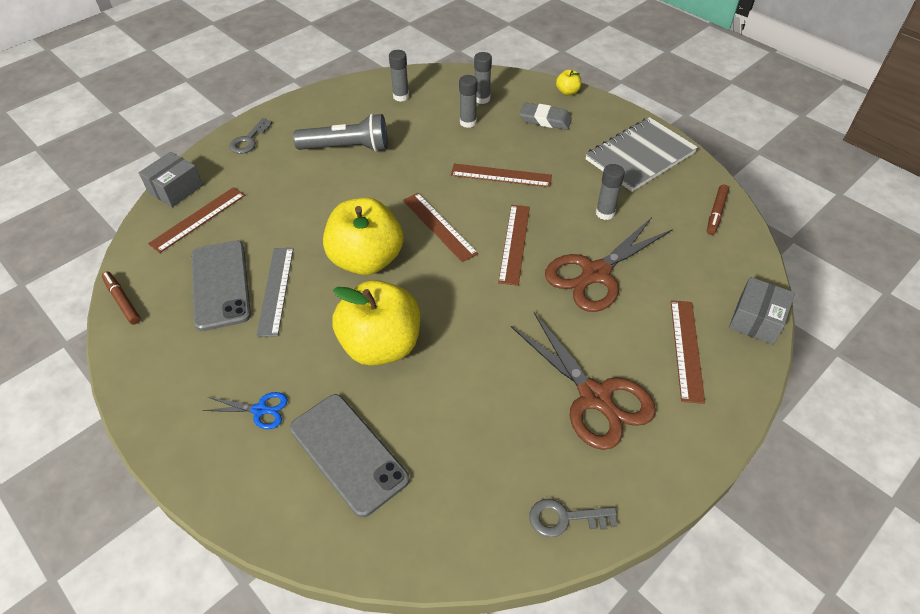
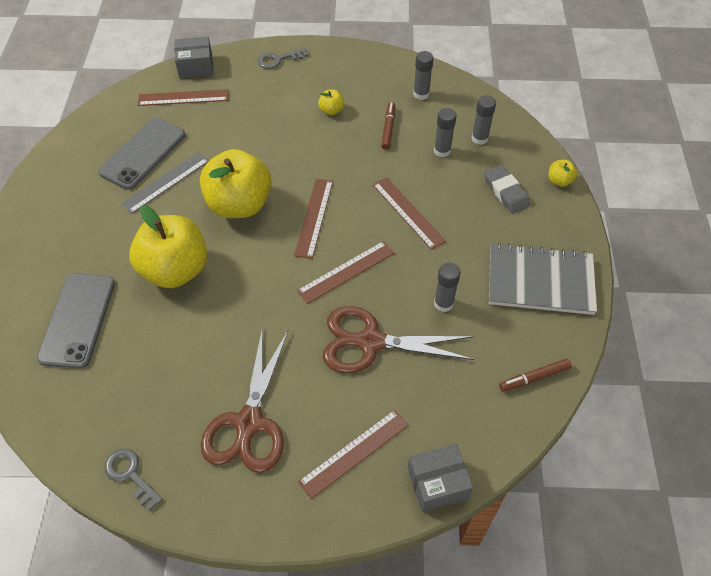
camera: 45 degrees right, 5 degrees up
(122, 301) = (86, 123): brown marker -> brown marker (388, 129)
(260, 410) = (69, 252): blue scissors -> none
(347, 148) = (331, 110): grey flashlight -> yellow apple

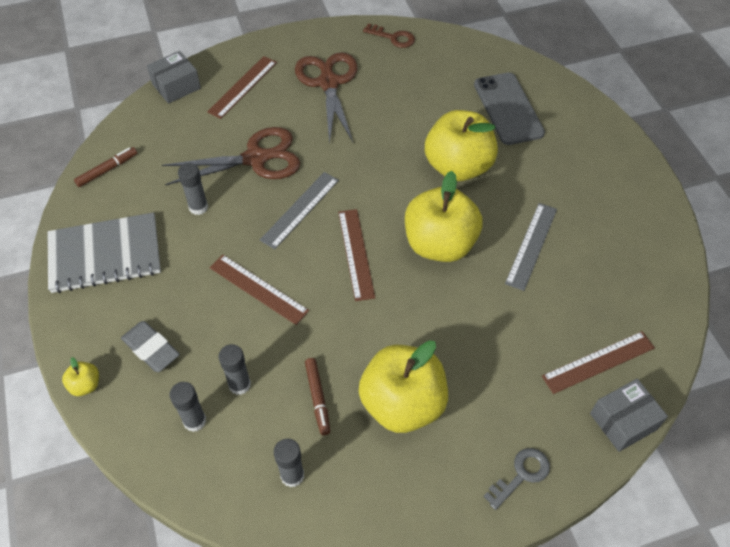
camera: 160 degrees right, 0 degrees up
(130, 475) = (393, 37): grey key -> brown key
(143, 153) = (582, 270): grey phone -> none
(331, 110) = (402, 404): yellow apple -> yellow apple, size x2.44
(346, 272) = (300, 209): brown ruler -> grey ruler

